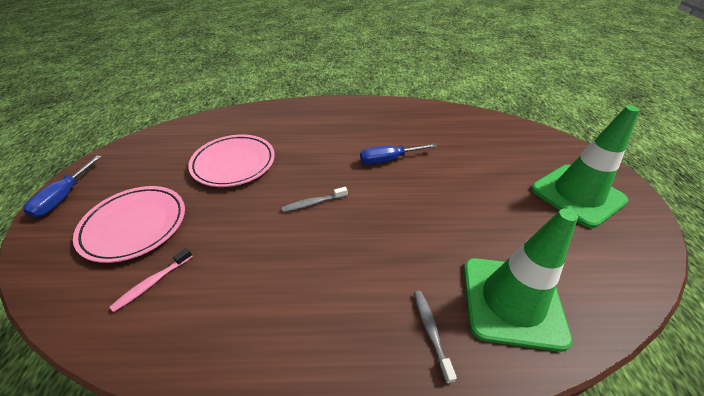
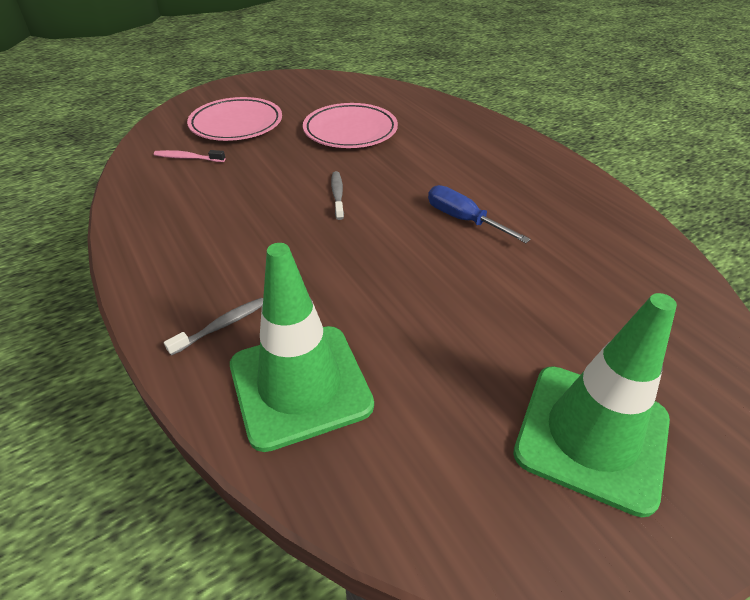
camera: 60 degrees right, 0 degrees up
(64, 197) = (242, 85): blue screwdriver -> none
(313, 203) = (337, 195): grey toothbrush -> grey toothbrush turned 45 degrees clockwise

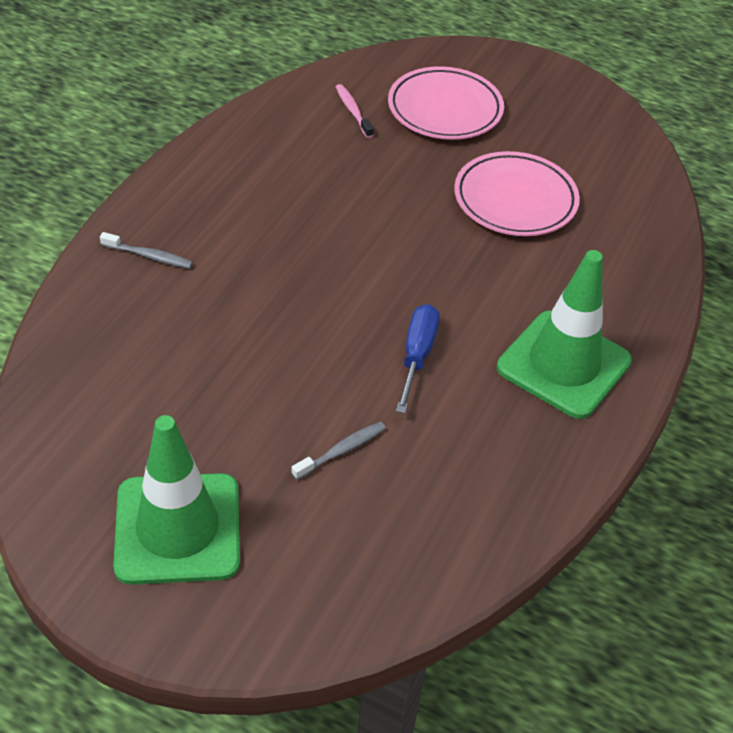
camera: 55 degrees right, 5 degrees up
(300, 385) = (119, 330): green traffic cone -> green traffic cone (563, 364)
(337, 195) = (381, 244): grey toothbrush -> grey toothbrush (341, 450)

